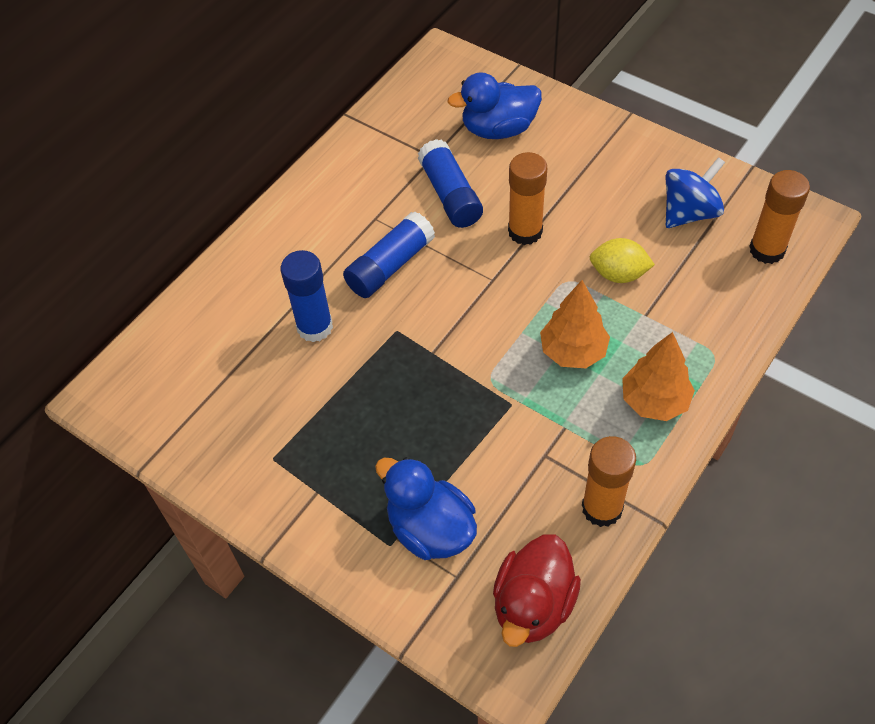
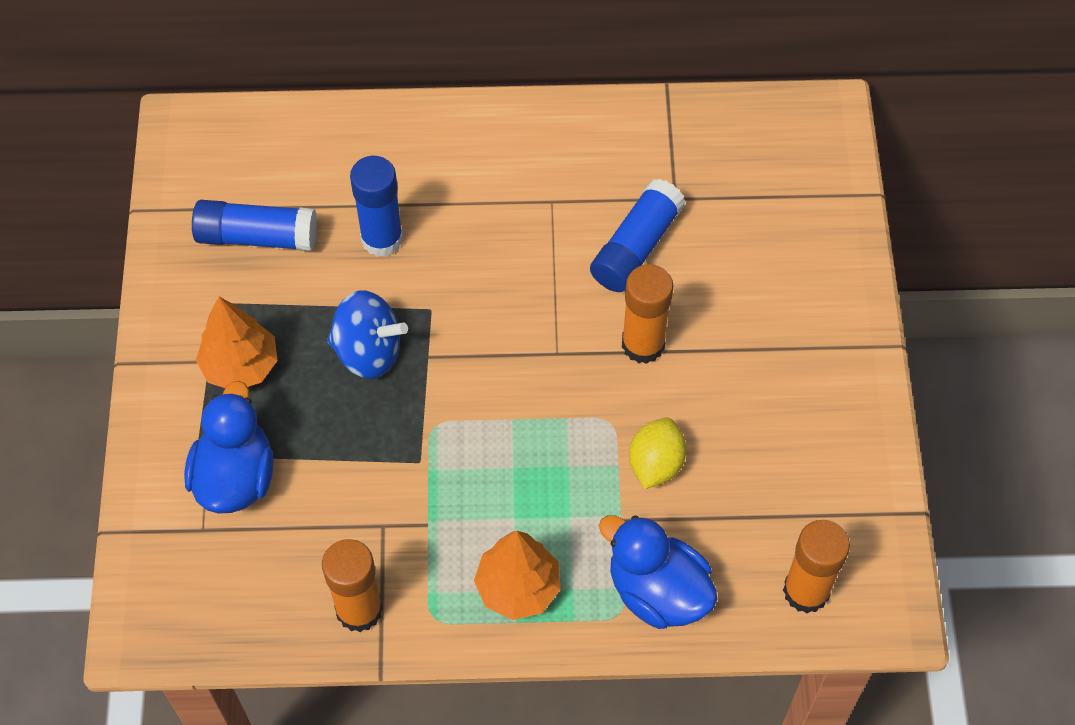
camera: 50 degrees right, 5 degrees up
(390, 266) = (503, 253): blue glue stick -> blue glue stick (257, 237)
(498, 129) = (764, 234): blue duck -> blue duck (657, 591)
(533, 605) = (217, 609): red duck -> none
(573, 351) = (523, 479): orange tree -> orange tree (240, 366)
(618, 274) = (655, 464): yellow lemon -> yellow lemon turned 45 degrees clockwise
(689, 213) = (797, 485): blue spinning top -> blue spinning top (368, 351)

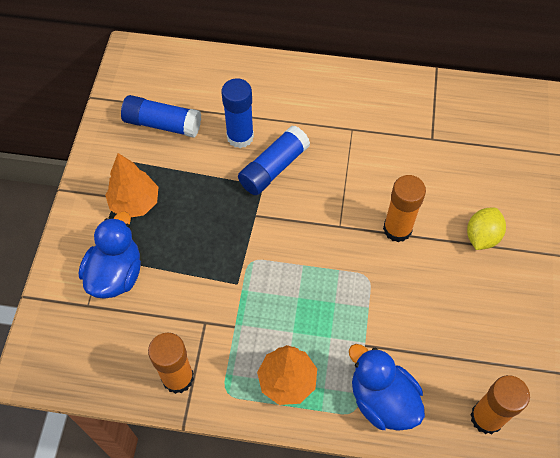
camera: 10 degrees right, 0 degrees up
(368, 351) = (217, 206): blue spinning top -> none
(636, 247) = (402, 166): blue glue stick -> blue glue stick (274, 168)
(655, 464) = (394, 311): yellow lemon -> yellow lemon (481, 237)

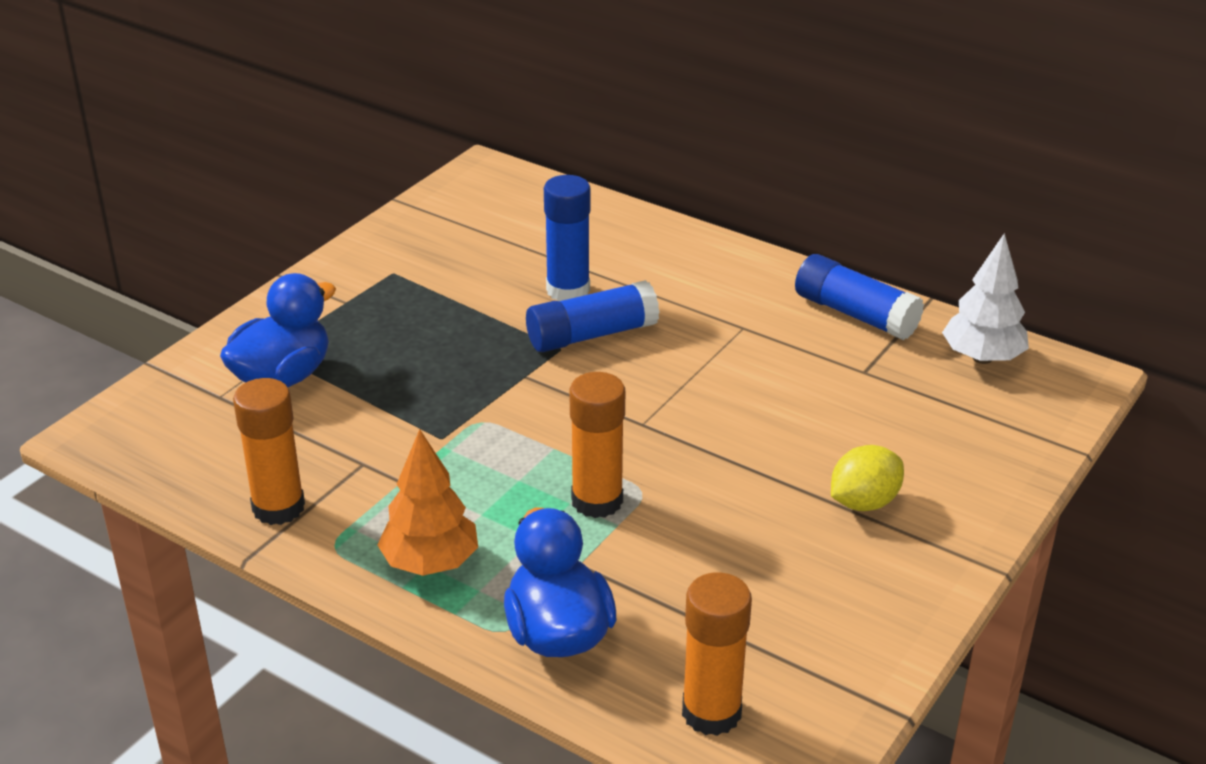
camera: 25 degrees right, 25 degrees down
(135, 203) = (366, 315): orange tree -> none
(162, 124) = (468, 249): blue glue stick -> blue glue stick (855, 314)
(397, 229) = (730, 453): orange glue stick -> orange glue stick (597, 501)
(485, 105) = (982, 358): none -> white tree

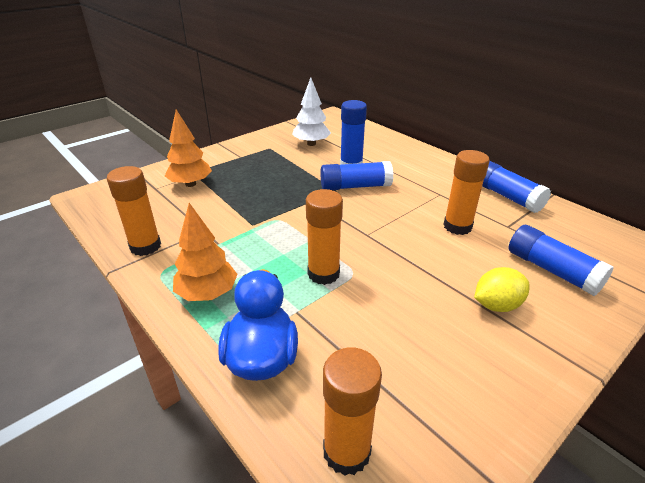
camera: 15 degrees right, 0 degrees up
(282, 377) = (190, 184): blue duck -> orange tree
(785, 385) = (457, 226): none -> orange glue stick
(937, 435) = (552, 270): none -> blue glue stick
(982, 358) = (584, 229): white tree -> white tree (311, 144)

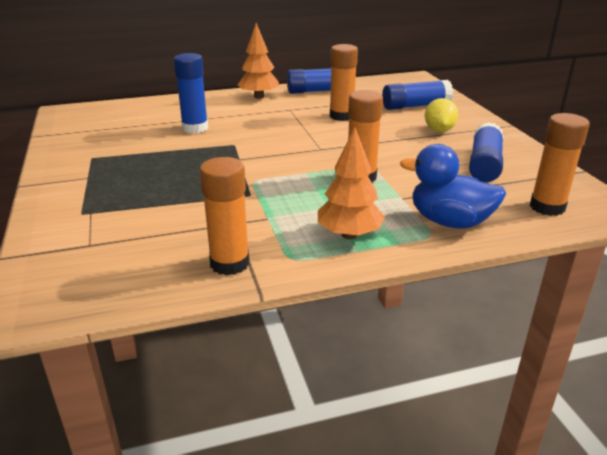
camera: 65 degrees left, 5 degrees down
(190, 184) = (113, 218): orange tree -> orange tree (259, 97)
(311, 144) = (118, 135): white tree -> none
(355, 186) = (237, 135): blue glue stick -> blue glue stick (484, 165)

